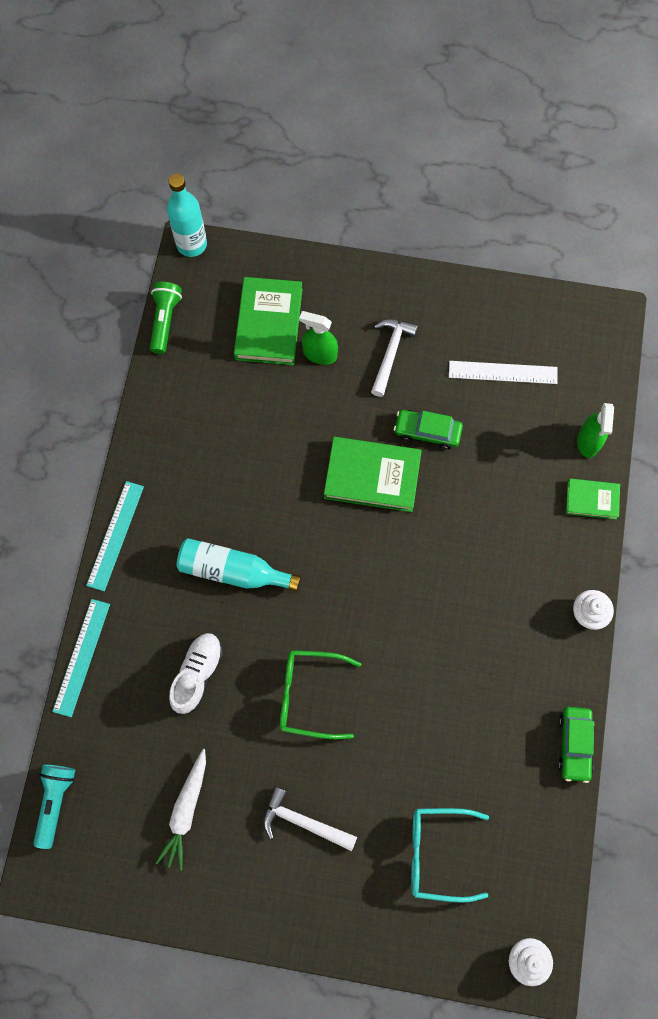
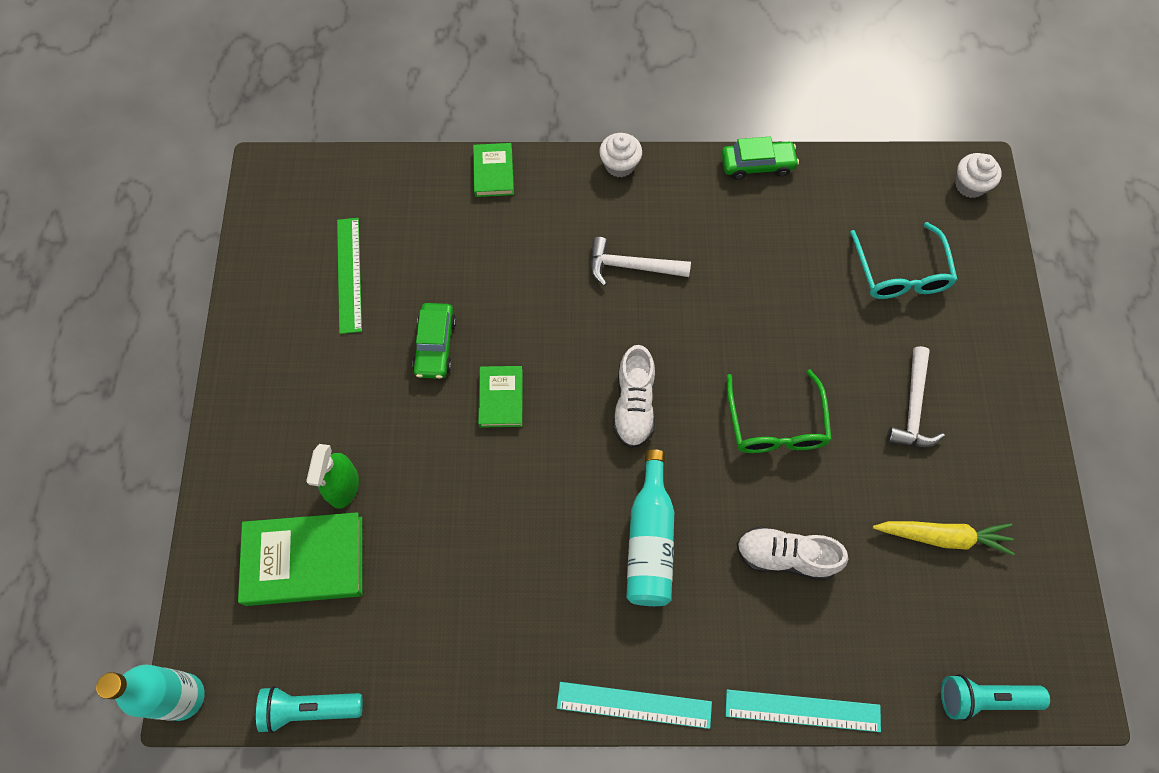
camera: 100 degrees left, 5 degrees down
(165, 321) = (309, 708): green flashlight -> turquoise flashlight
(186, 810) = (942, 537): white carrot -> yellow carrot
(347, 580) = (634, 405): none -> white shoe
(372, 476) = (501, 398): green book -> green book, size x0.57
(390, 353) = (334, 401): white hammer -> white hammer (631, 266)
(503, 372) = (349, 274): white ruler -> green ruler
(588, 441) = (425, 181): green spray bottle -> none

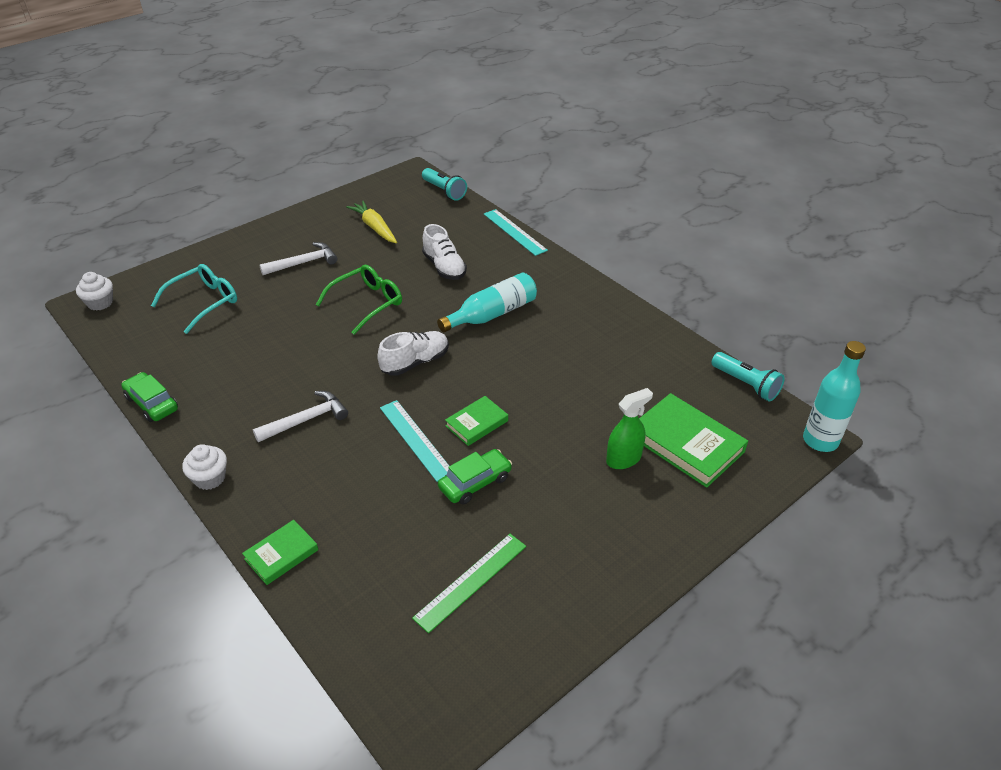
camera: 130 degrees left, 25 degrees down
(631, 266) = (306, 419): white hammer -> white hammer turned 90 degrees counterclockwise
(634, 705) = (581, 278): turquoise ruler -> turquoise ruler (415, 439)

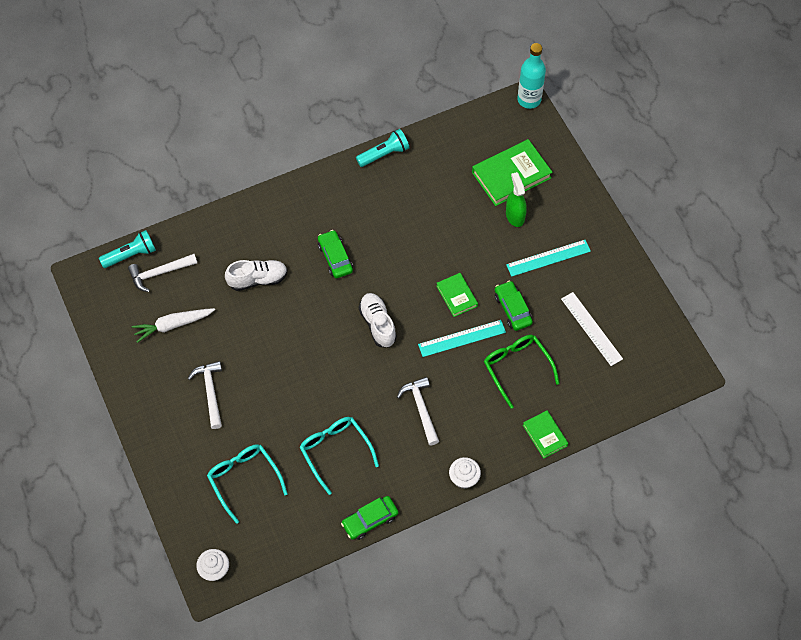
camera: 75 degrees left, 20 degrees up
(241, 360) = (335, 452): none -> turquoise glasses
(366, 303) = (290, 348): green glasses -> green glasses (517, 368)
(374, 227) = (173, 325): yellow carrot -> white carrot
(430, 209) = (159, 273): none -> white hammer
(471, 581) = (591, 328): green ruler -> white ruler
(492, 314) = (335, 258): turquoise bottle -> green car
(514, 232) = (223, 213): turquoise ruler -> turquoise ruler (548, 258)
(746, 384) = (466, 119): turquoise flashlight -> turquoise flashlight (384, 154)

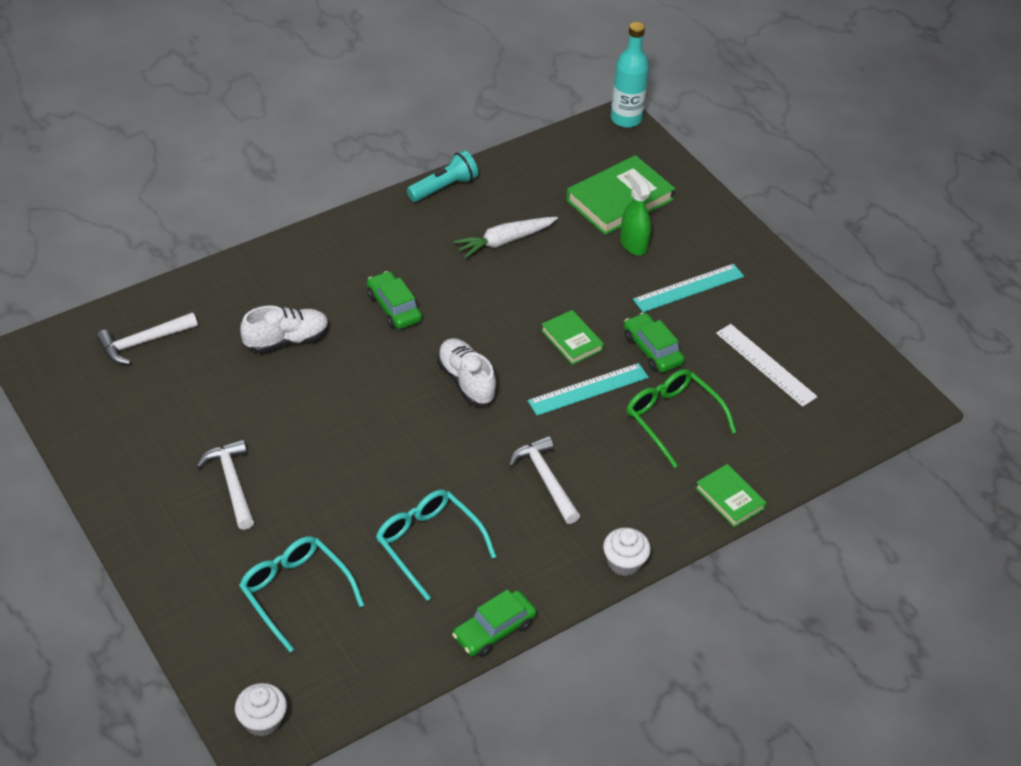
camera: 10 degrees left, 15 degrees down
(131, 255) = (99, 324): turquoise flashlight -> none
(173, 325) = (168, 404): white carrot -> white carrot (504, 241)

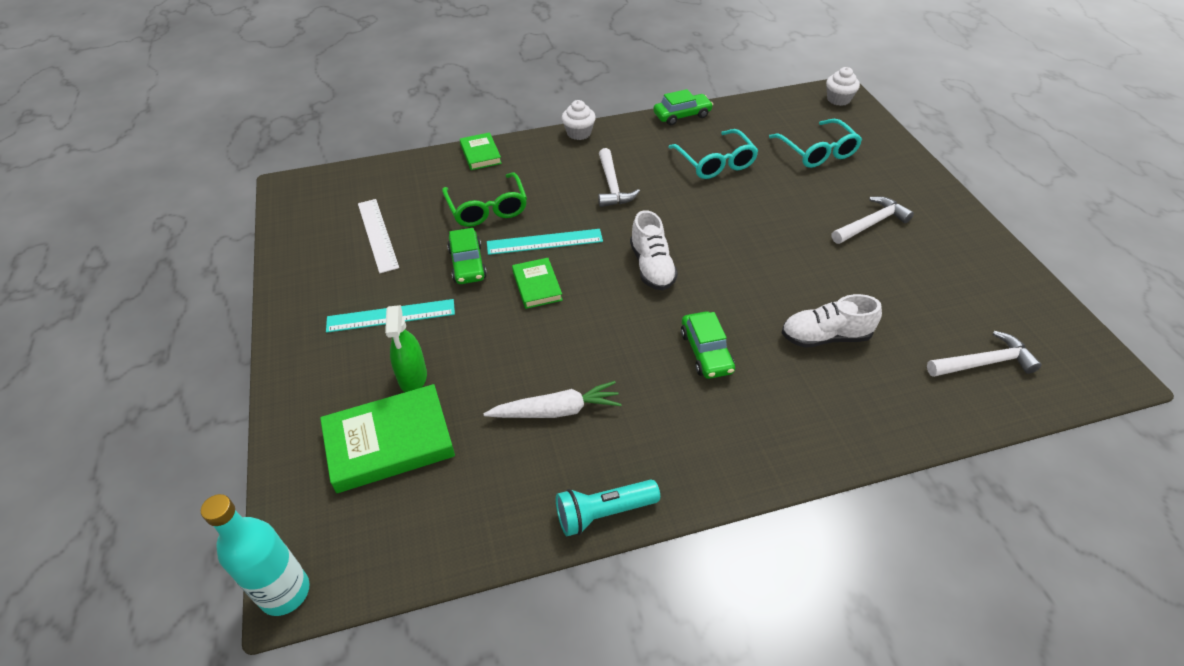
camera: 160 degrees left, 0 degrees up
(232, 483) = (871, 223): white hammer -> white hammer turned 120 degrees counterclockwise

